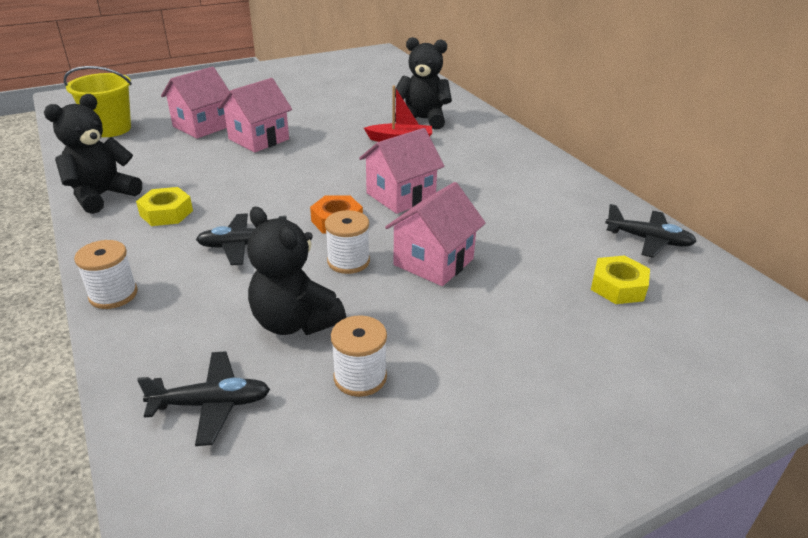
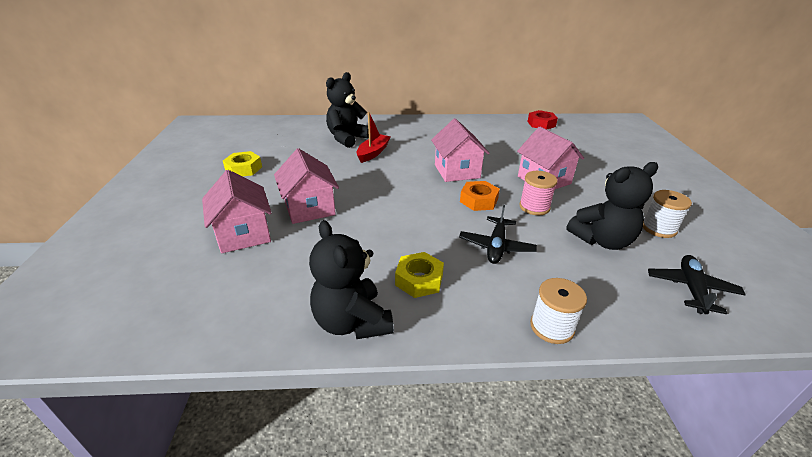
camera: 65 degrees left, 0 degrees up
(110, 129) = (171, 302): yellow bucket -> none
(348, 261) = (534, 207): white spool -> pink spool
(618, 286) = (581, 142): yellow nut -> yellow nut (244, 169)
(648, 240) = (541, 124): black plane -> red nut

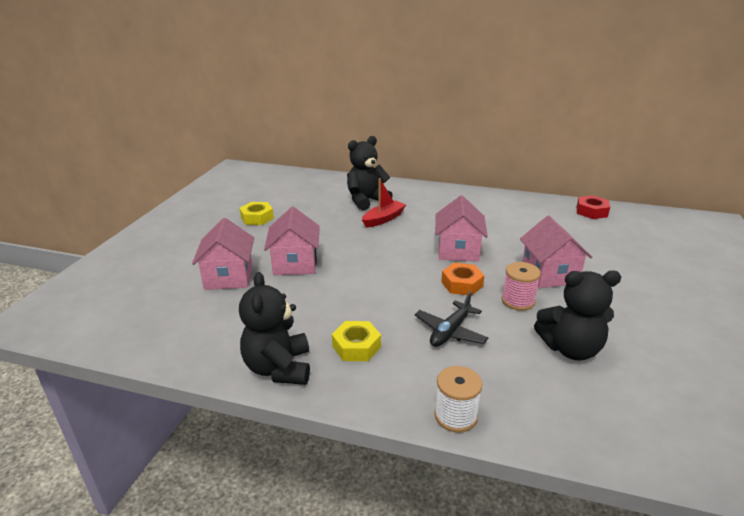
camera: 20 degrees right, 5 degrees down
(658, 228) = (650, 350): white spool -> none
(691, 289) = (638, 418): black plane -> none

